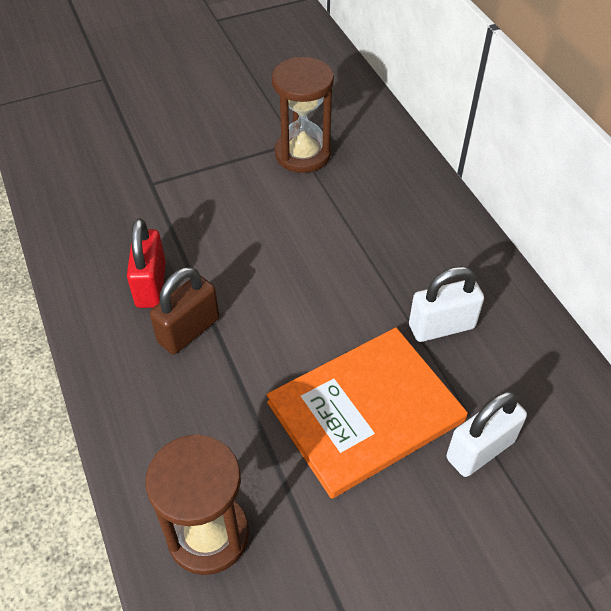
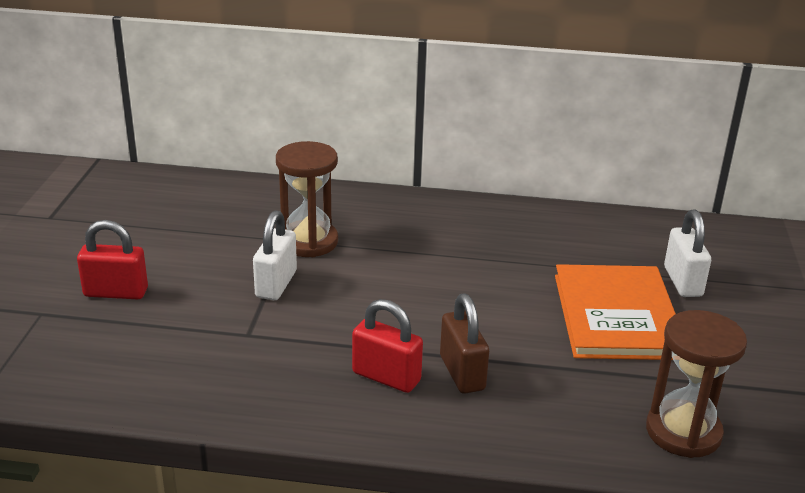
camera: 60 degrees left, 20 degrees down
(152, 96) = (116, 292): none -> red padlock
(441, 326) = (562, 253): white padlock -> white padlock (276, 284)

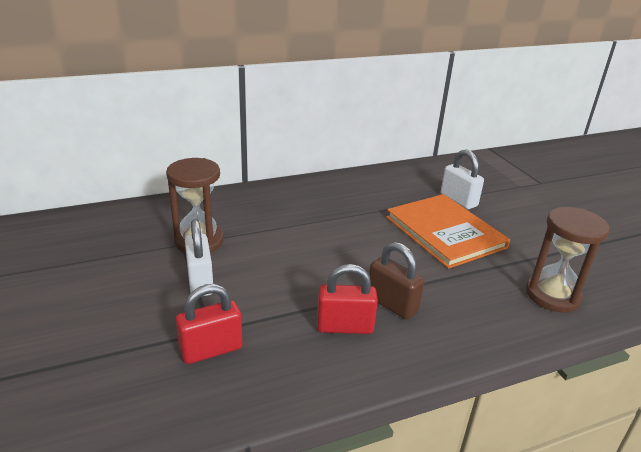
camera: 30 degrees left, 0 degrees up
(116, 292) = (60, 334): red padlock -> red padlock (211, 350)

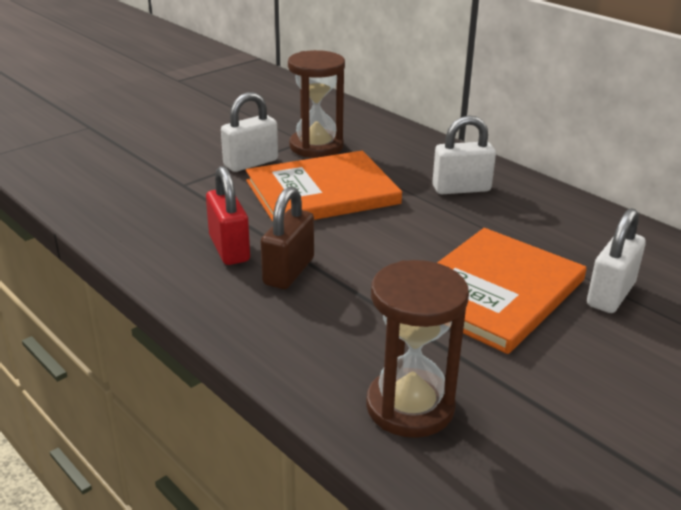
camera: 70 degrees right, 0 degrees up
(211, 350) = (158, 190): red padlock -> none
(281, 259) = (322, 192): none -> orange book
(315, 203) = (461, 189): none -> white padlock

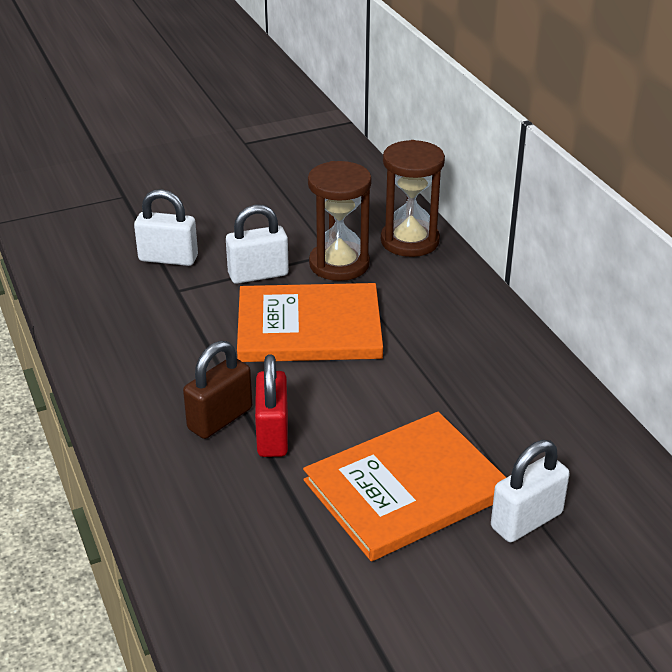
camera: 20 degrees right, 5 degrees up
(229, 248) = (179, 379): red padlock -> red padlock (272, 435)
(410, 406) = (243, 591): brown hourglass -> brown hourglass (409, 241)
(461, 189) = (460, 352): white padlock -> white padlock (168, 258)

